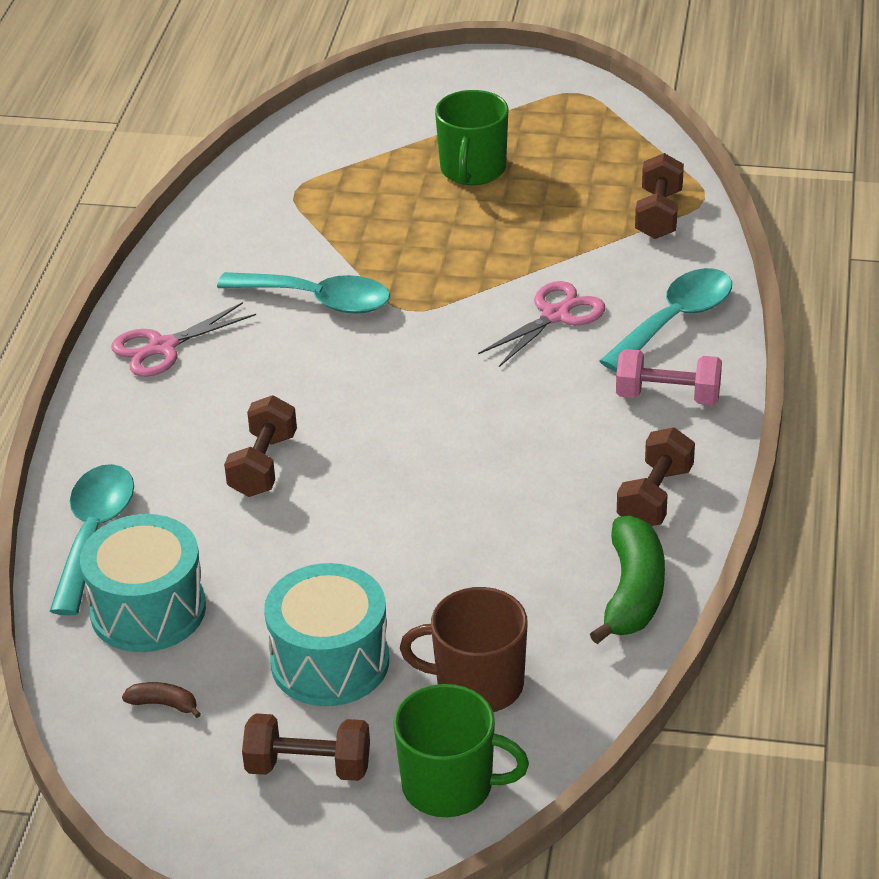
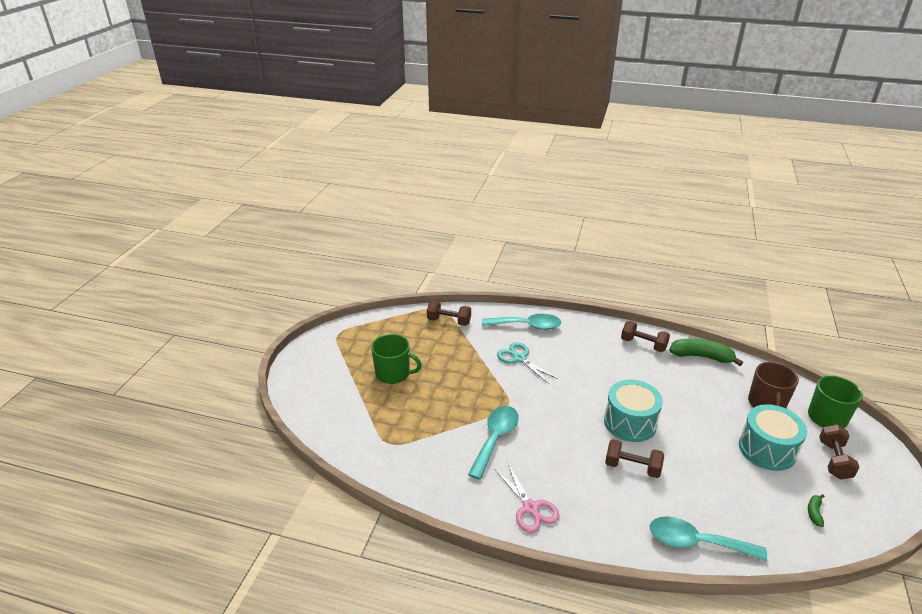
camera: 85 degrees left, 5 degrees down
(148, 610) = (750, 518): turquoise drum -> turquoise drum (630, 422)
(163, 704) = (814, 512): brown banana -> green banana
(555, 315) = (519, 358): pink scissors -> turquoise scissors
(668, 396) = (578, 334): pink dumbbell -> none
(675, 320) = (527, 326): turquoise spoon -> turquoise spoon turned 135 degrees clockwise

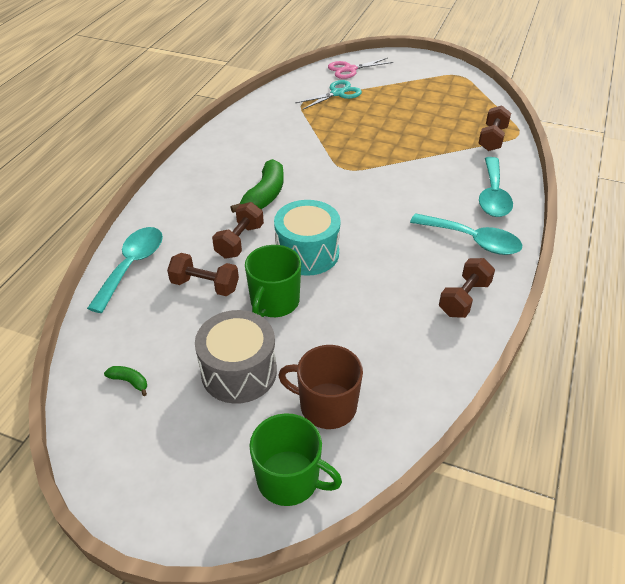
camera: 95 degrees right, 10 degrees up
(393, 374) = (396, 104): green mug -> green mug (274, 302)
(495, 439) = (298, 157): turquoise spoon -> turquoise spoon (472, 240)
(519, 358) = (425, 183): turquoise scissors -> turquoise scissors (337, 93)
(530, 508) = (208, 169): pink scissors -> pink scissors (350, 69)
(701, 357) = (439, 359): green banana -> green banana (265, 195)
(767, 449) = (239, 372): turquoise drum -> grey drum
(834, 460) = (202, 445): brown dumbbell -> brown dumbbell (205, 285)

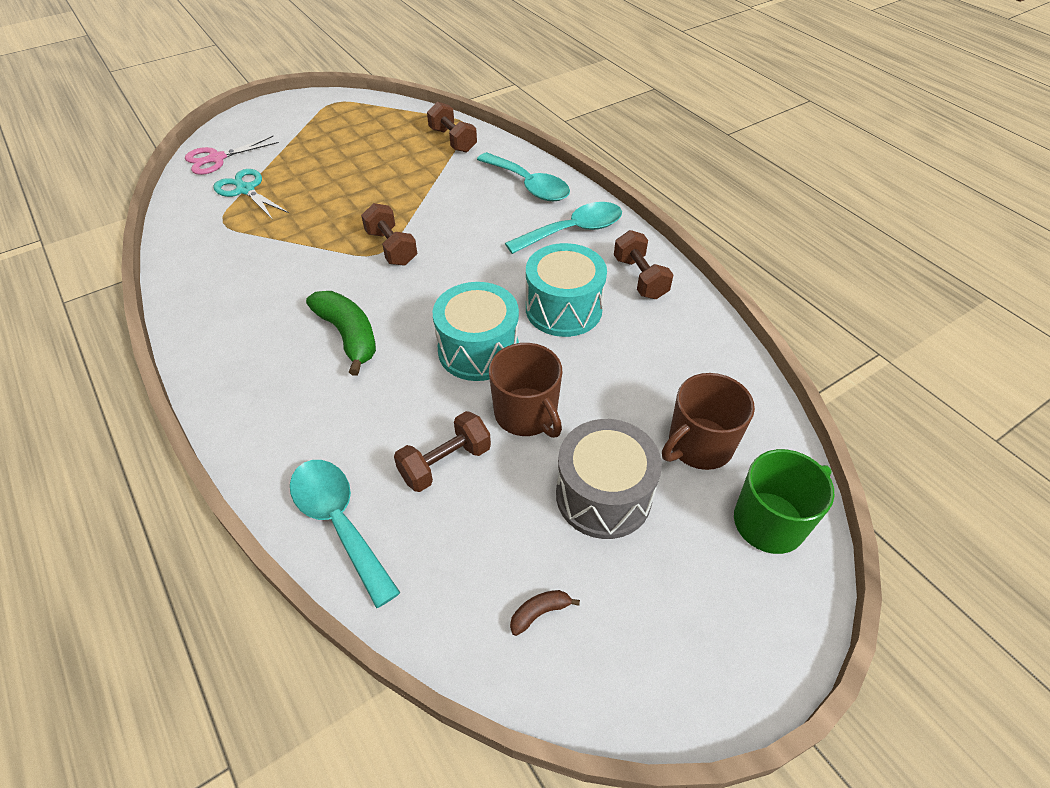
camera: 55 degrees left, 5 degrees up
(129, 381) = (539, 613): green banana -> brown banana
(239, 241) = (402, 396): brown dumbbell -> brown dumbbell (391, 248)
(274, 302) = (526, 414): green mug -> brown mug
(337, 93) = (246, 190): turquoise scissors -> turquoise scissors turned 45 degrees counterclockwise
(350, 69) = (217, 158): pink scissors -> pink scissors turned 45 degrees clockwise
(386, 274) = (563, 309): none -> turquoise drum

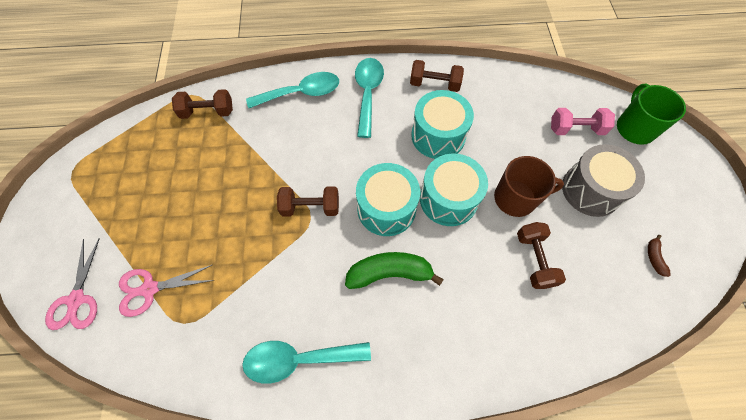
camera: 60 degrees left, 15 degrees up
(246, 190) = (150, 289): turquoise scissors -> pink scissors
(339, 522) = (555, 341): turquoise spoon -> turquoise spoon (298, 359)
(429, 303) = (386, 208): none -> turquoise drum
(699, 445) = (575, 129): brown mug -> pink dumbbell

